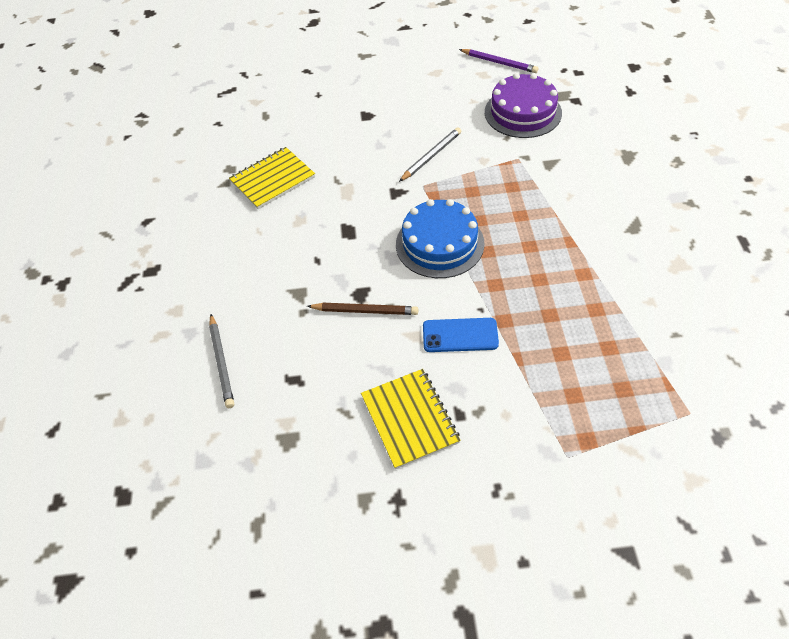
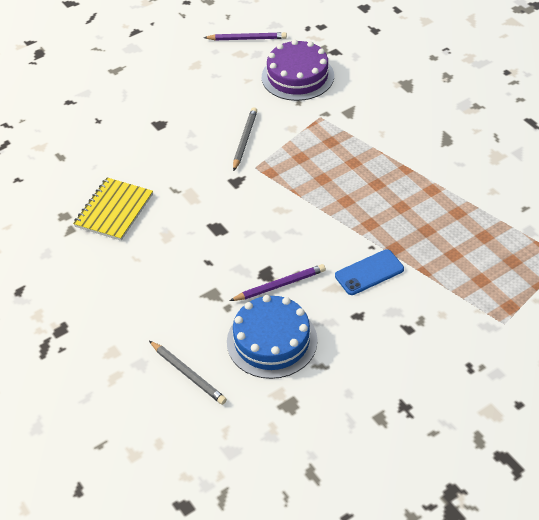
camera: 30 degrees left, 5 degrees down
(365, 311) = (280, 285): brown pencil -> purple pencil
(410, 419) = (373, 348): yellow notebook -> none
(439, 244) = (303, 209): blue cake -> blue cake (272, 341)

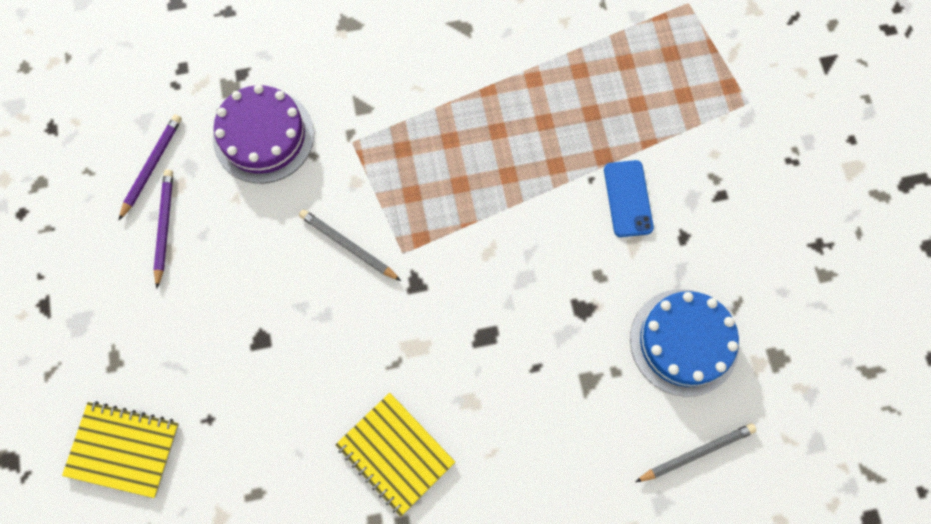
camera: 70 degrees left, 25 degrees up
(64, 93) = (123, 449): none -> yellow notebook
(280, 285) = (606, 300): purple pencil -> purple pencil (164, 226)

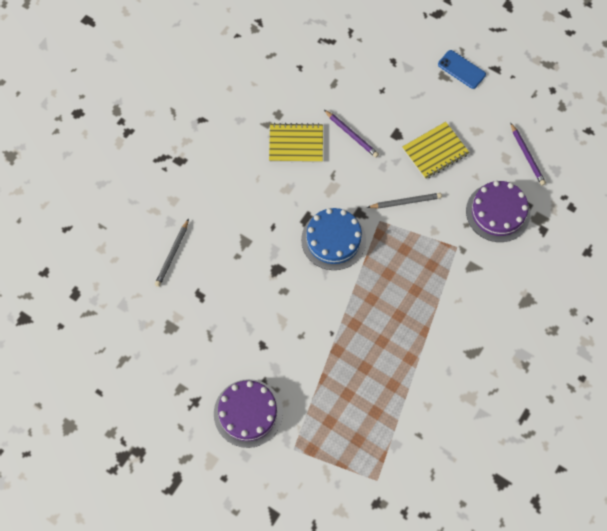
camera: 135 degrees right, 5 degrees down
(123, 449) = (401, 53): yellow notebook -> yellow notebook (435, 151)
(164, 226) = (490, 138): purple pencil -> purple pencil (351, 135)
(628, 198) = (305, 340): blue phone -> blue phone (461, 69)
(684, 342) = (219, 296): blue cake -> blue cake (333, 240)
(767, 180) = (248, 413): none -> purple cake

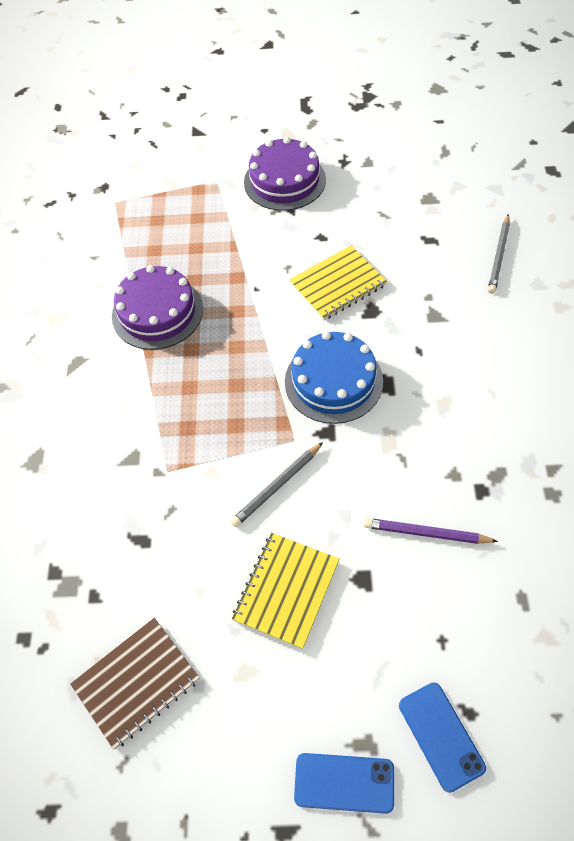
camera: 150 degrees right, 10 degrees down
(172, 254) = (499, 256): grey pencil -> grey pencil turned 150 degrees counterclockwise
(296, 144) = (488, 468): yellow notebook -> yellow notebook (337, 285)
(411, 61) = (441, 736): none -> blue phone
(498, 212) = (136, 556): purple cake -> purple cake (157, 312)
(527, 156) = (136, 683): purple pencil -> brown notebook

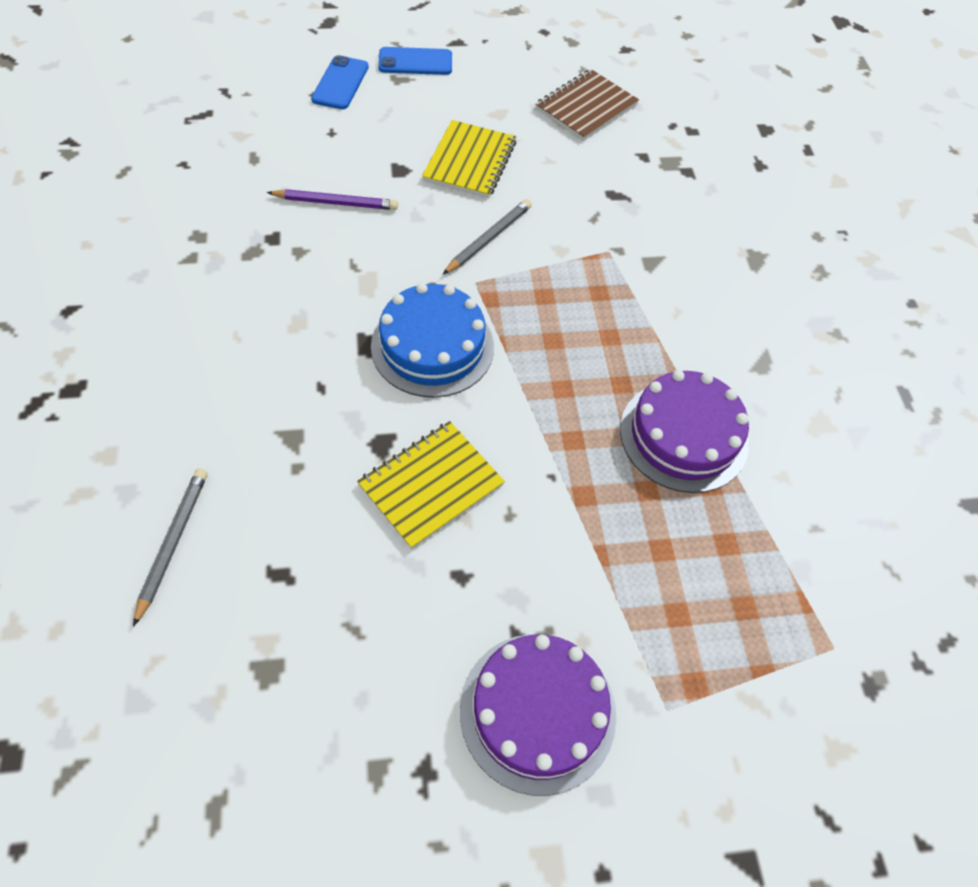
camera: 165 degrees right, 0 degrees up
(441, 736) = (340, 83): blue phone -> blue phone turned 45 degrees clockwise

